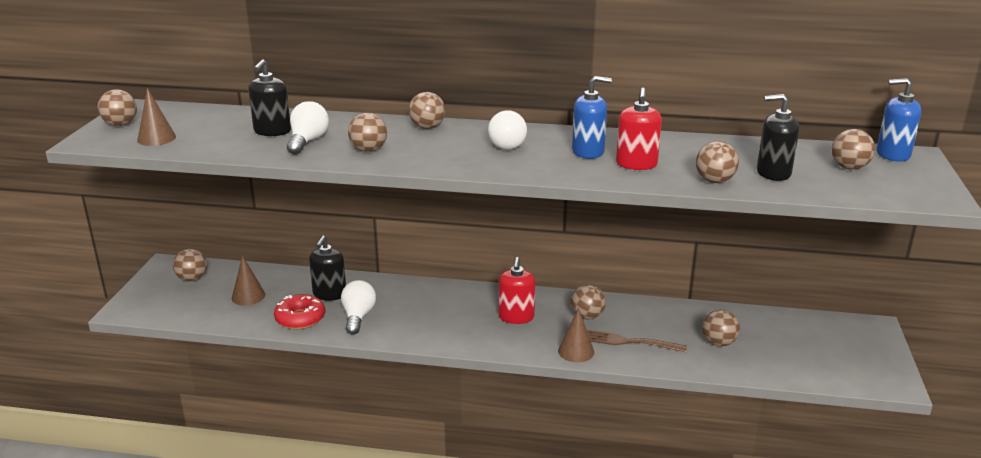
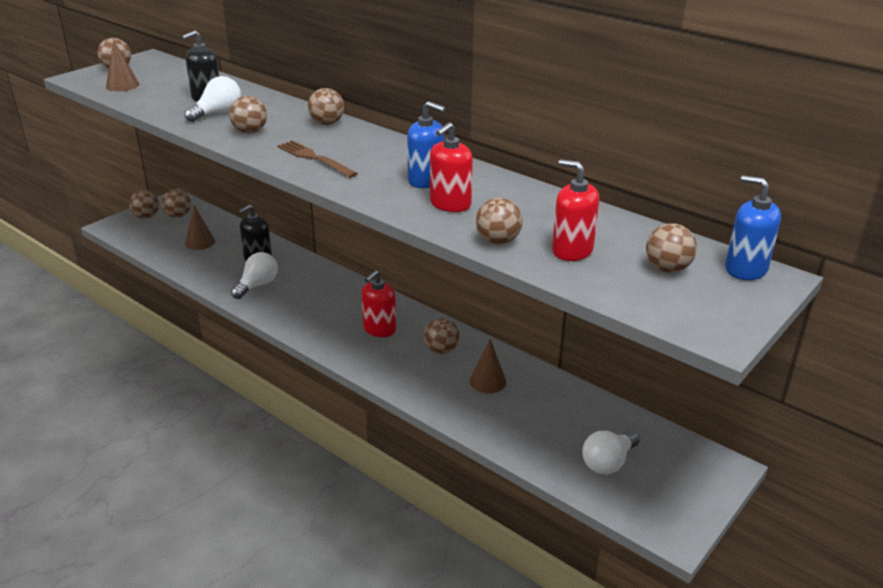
camera: 30 degrees right, 5 degrees up
(300, 318) = (215, 272): red donut -> none
(509, 144) = (369, 155): white light bulb -> white light bulb (608, 463)
(576, 351) = (394, 378): brown cone -> brown cone (488, 381)
(629, 342) = (450, 387): brown fork -> brown fork (314, 158)
(718, 342) = (535, 420): brown ball -> brown ball (146, 216)
(773, 173) = (572, 250): black soap dispenser -> red soap dispenser

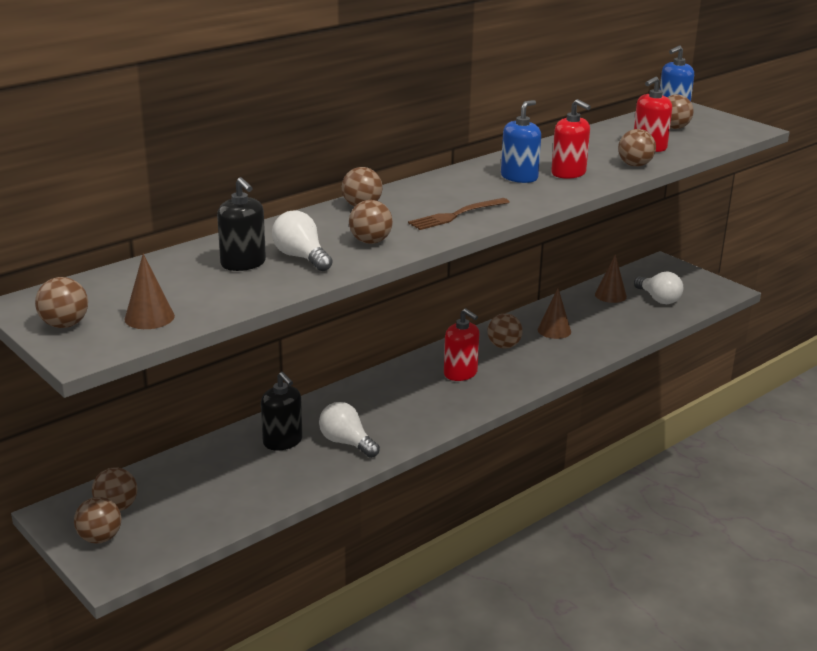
camera: 80 degrees left, 5 degrees down
(200, 242) = (212, 486): brown cone -> brown cone (610, 295)

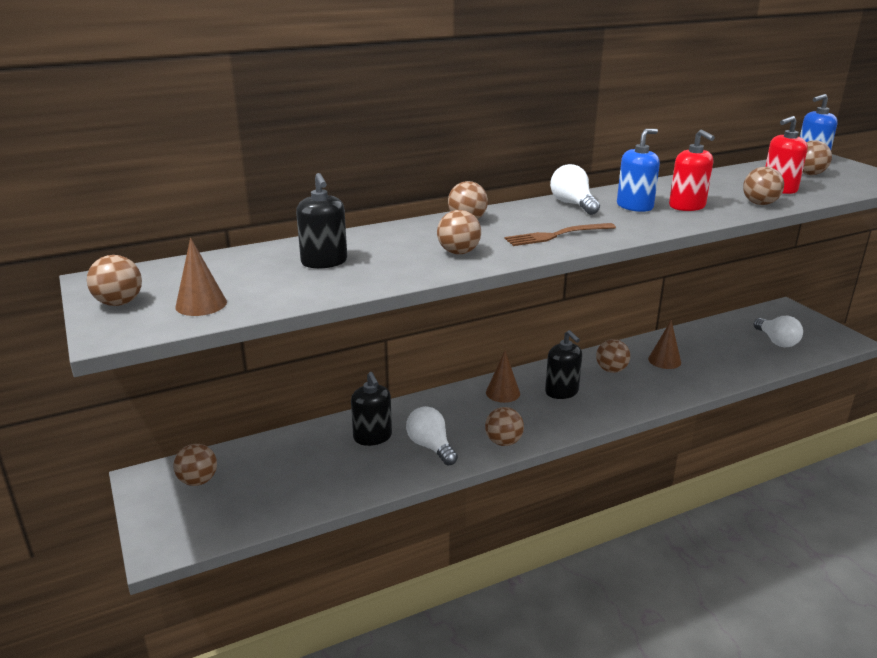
camera: 15 degrees right, 0 degrees up
(100, 538) = (168, 510): brown ball -> brown ball (503, 442)
(301, 257) = (382, 261): white light bulb -> white light bulb (573, 204)
(460, 373) = (561, 391): red soap dispenser -> black soap dispenser
(610, 295) = (728, 333): brown cone -> brown cone (503, 393)

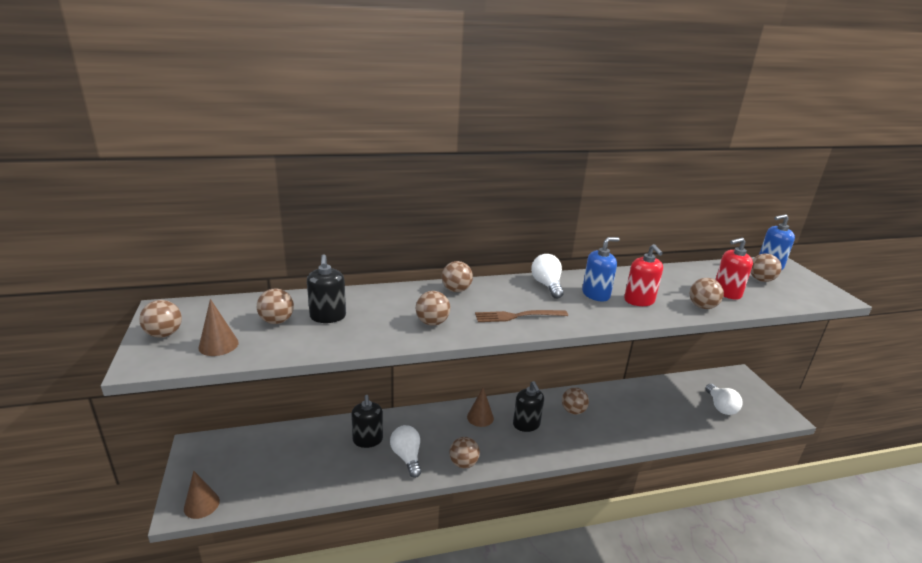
camera: 10 degrees right, 0 degrees up
(198, 481) = (230, 455): brown ball -> brown ball (277, 321)
(664, 360) = (619, 409): brown cone -> brown cone (201, 504)

